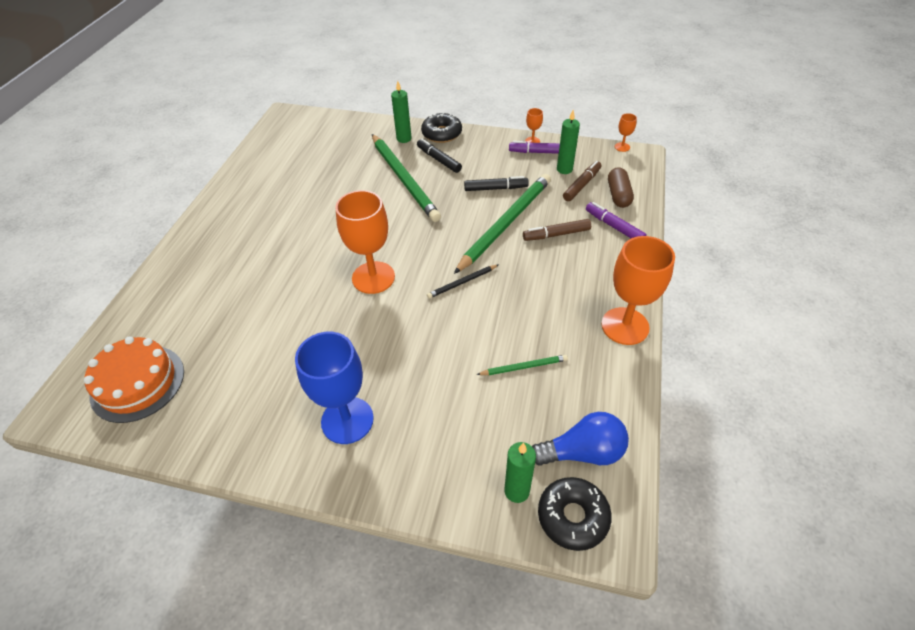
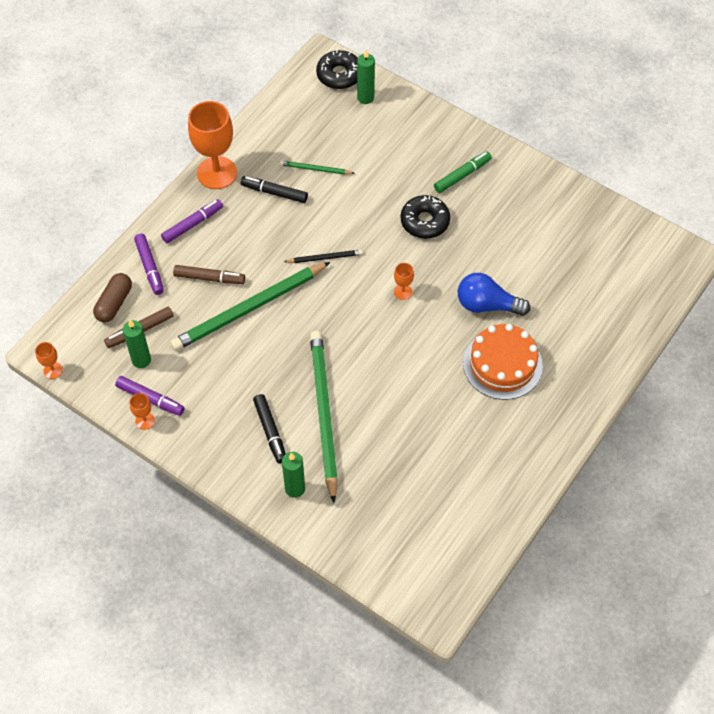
camera: 160 degrees left, 10 degrees up
(137, 383) = (622, 258): orange cake -> orange cake (502, 364)
(347, 420) = (462, 175): blue goblet -> green marker
(373, 277) = (403, 292): orange goblet -> orange goblet, size x0.44
(442, 133) = (244, 479): black donut -> black donut (425, 221)
(495, 188) = (232, 360): black marker -> black marker (274, 193)
(582, 452) = (310, 104): blue light bulb -> blue light bulb (487, 305)
(607, 270) = (192, 224): none -> purple marker

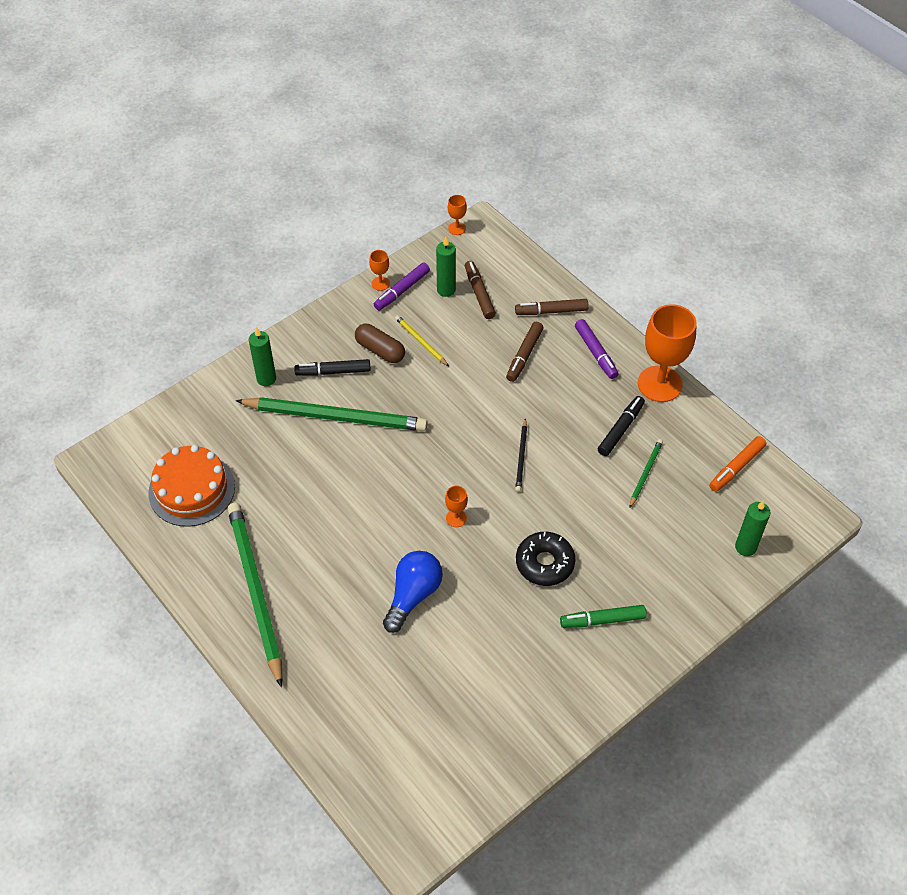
camera: 105 degrees right, 5 degrees down
(114, 303) = (516, 279): brown capsule -> brown capsule (380, 350)
(149, 267) = (551, 311): purple marker -> brown marker
(213, 366) = (420, 342): none -> yellow pencil
(249, 309) = (477, 380): green pencil -> green pencil (255, 591)
(290, 111) = (737, 467): none -> orange marker
(339, 75) = (787, 528): black donut -> none
(462, 175) = (603, 620): green marker -> green marker turned 105 degrees clockwise
(502, 364) = (333, 589): orange cake -> orange cake (191, 489)

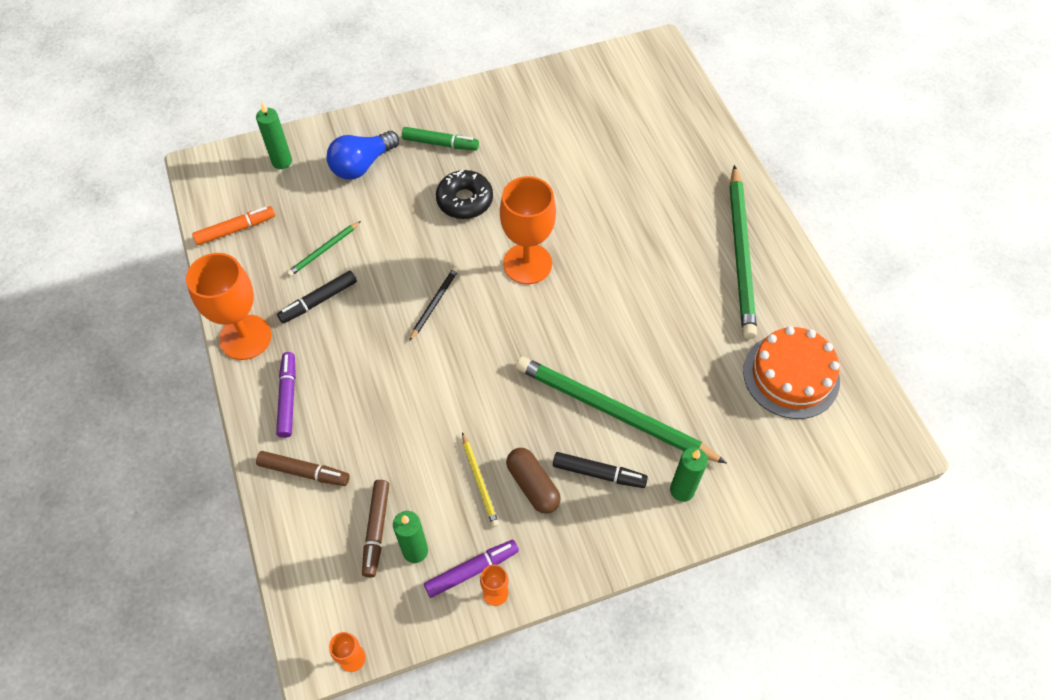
camera: 160 degrees left, 5 degrees up
(413, 595) = (595, 209): blue light bulb -> blue light bulb (362, 165)
(456, 518) = (527, 263): orange goblet -> orange goblet, size x2.30
(524, 355) = (368, 421): brown marker -> none

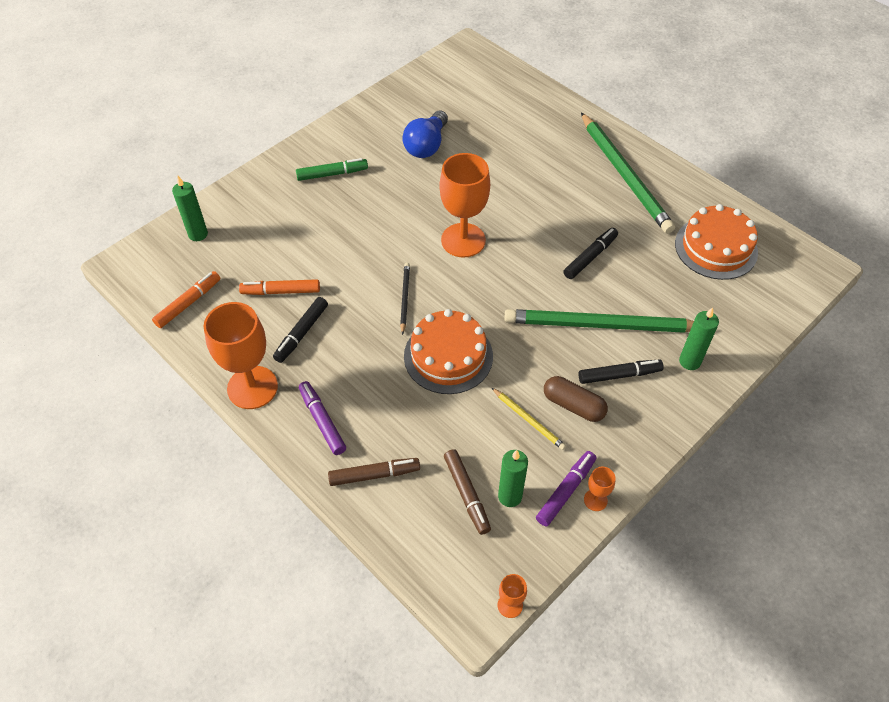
camera: 25 degrees left, 5 degrees down
(324, 250) = (281, 291): green pencil -> orange marker
(362, 165) = (273, 213): blue light bulb -> blue light bulb (426, 145)
(441, 381) = (448, 356): none -> orange cake
(465, 200) = (380, 210): black donut -> none
(646, 333) = (590, 257): none -> black marker

